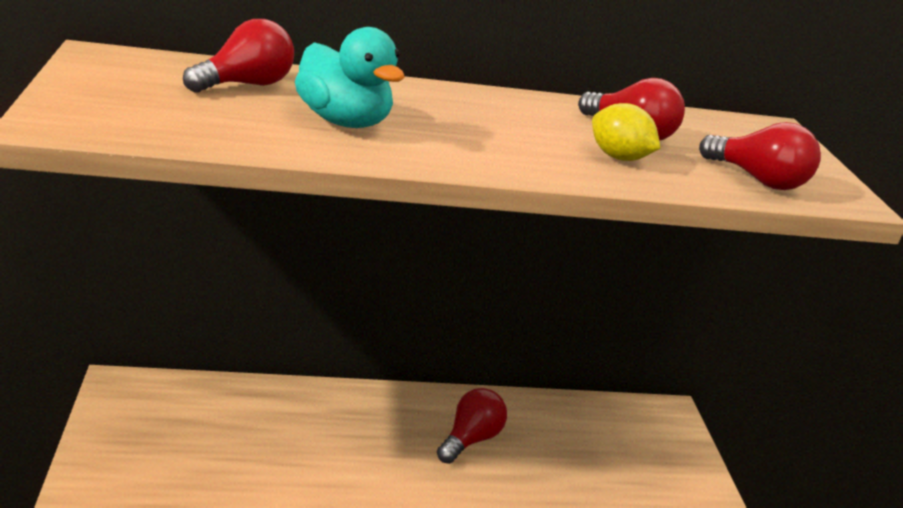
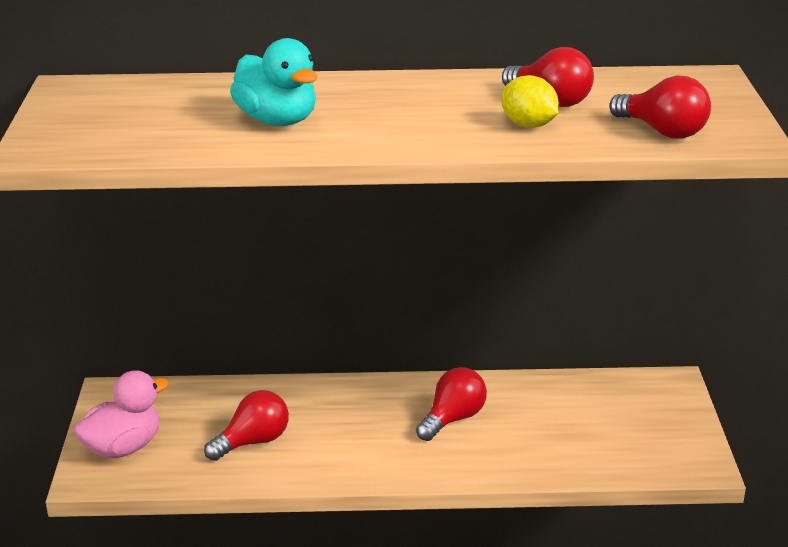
camera: 10 degrees right, 0 degrees up
(126, 452) = (123, 447): none -> pink duck
(246, 85) = (193, 98): red light bulb -> red light bulb (253, 442)

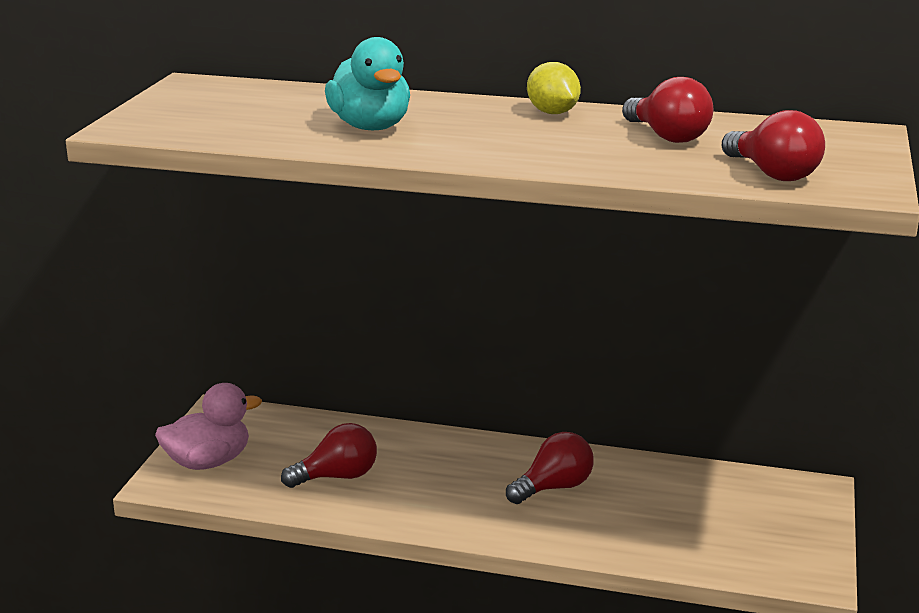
camera: 15 degrees right, 5 degrees down
(528, 125) = (628, 155): yellow lemon -> yellow lemon (552, 113)

